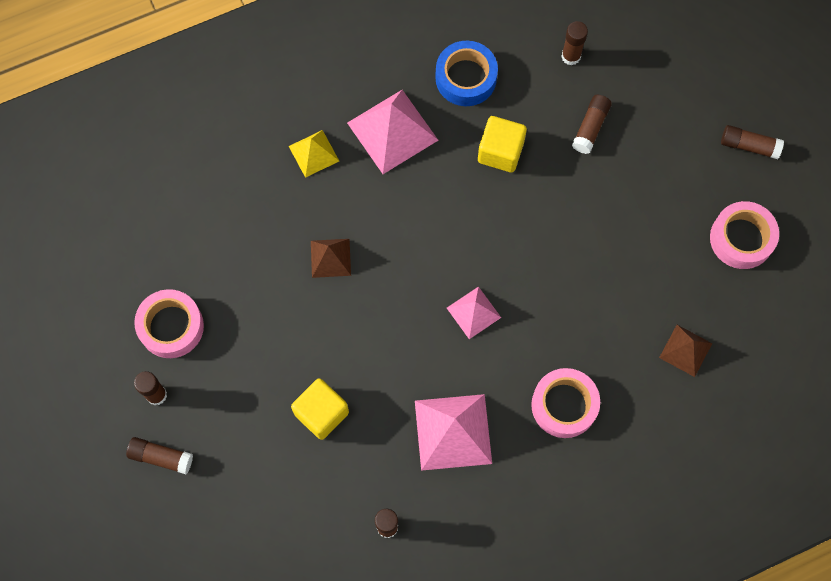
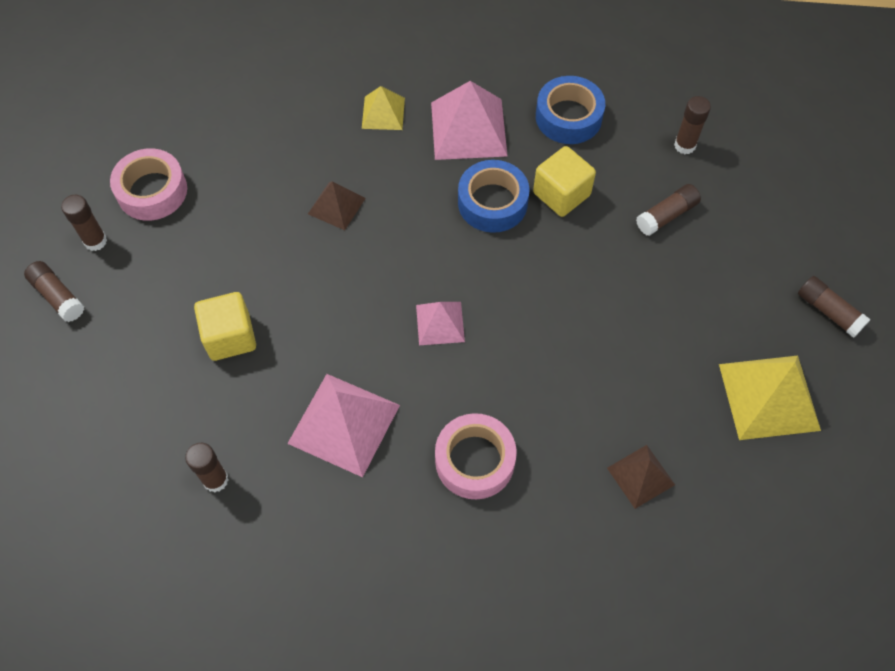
camera: 30 degrees right, 10 degrees down
(451, 188) = (492, 203): none -> blue tape
(741, 238) = (769, 396): pink tape -> yellow pyramid

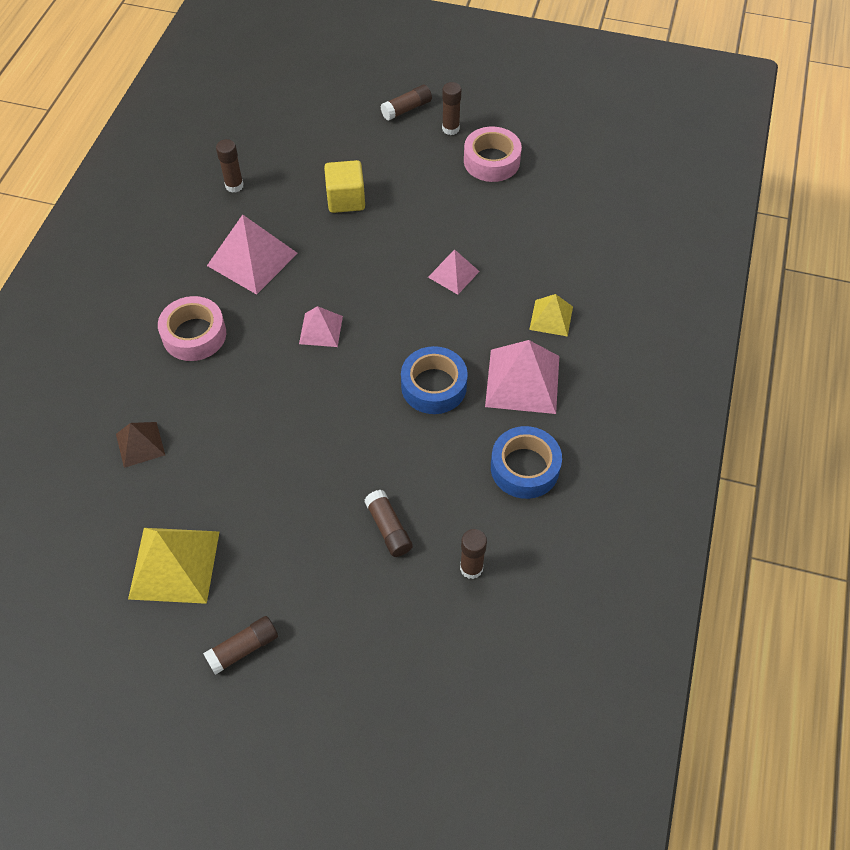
camera: 100 degrees right, 5 degrees down
(336, 206) = (453, 274): brown pyramid -> pink pyramid
(561, 194) = (432, 443): yellow cube -> none

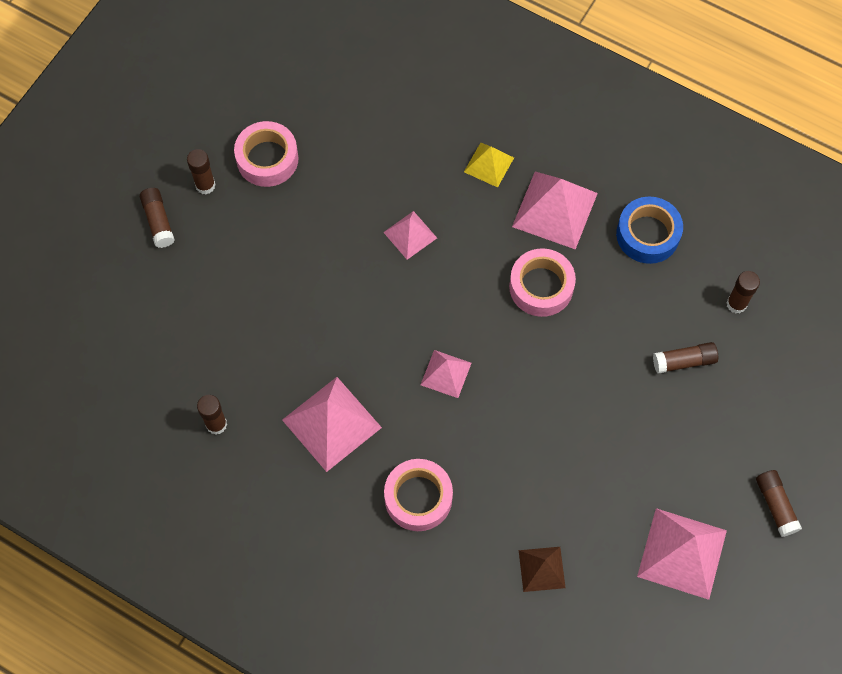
camera: 75 degrees left, 10 degrees up
(174, 564) = (682, 553): yellow pyramid -> pink pyramid
(346, 199) = (276, 313): yellow cube -> none
(434, 386) = (541, 287): blue tape -> pink tape

